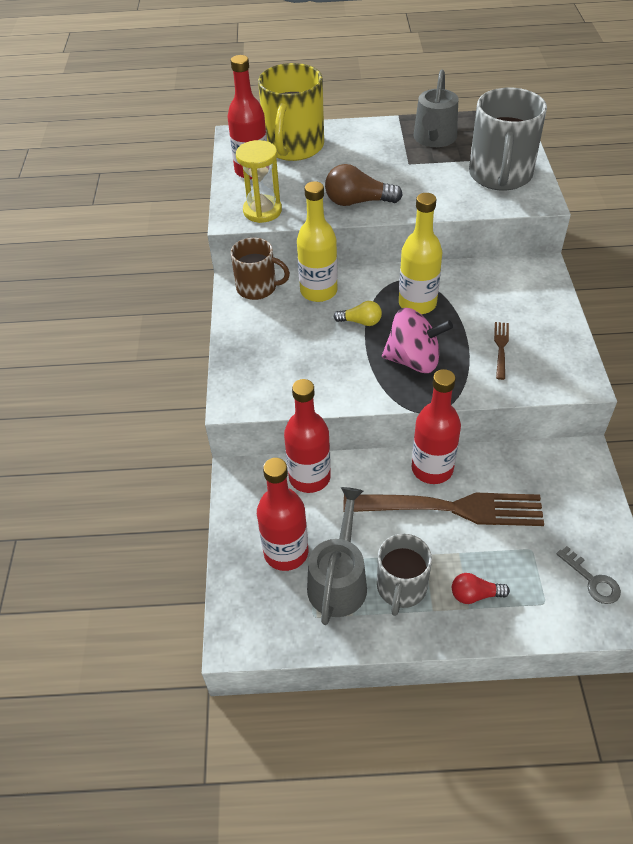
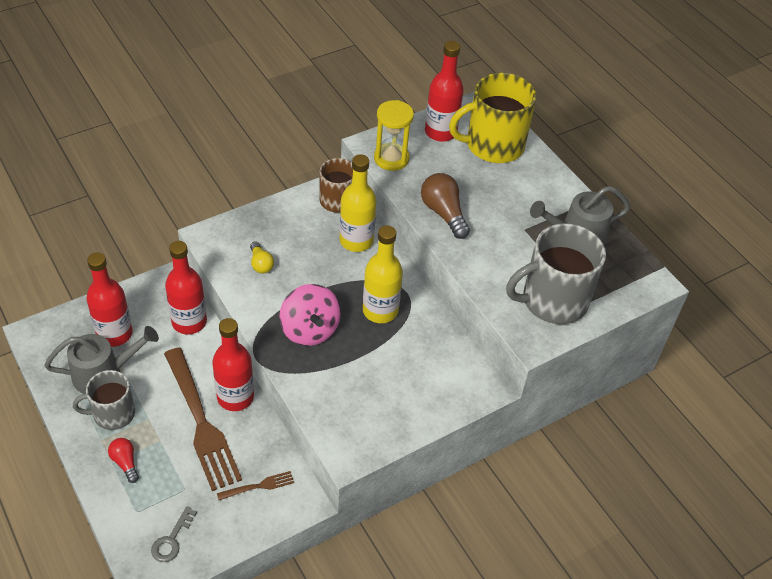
camera: 55 degrees right, 0 degrees up
(361, 322) = (335, 280): yellow light bulb -> yellow light bulb (261, 264)
(501, 348) = (358, 385): brown fork -> brown fork (258, 486)

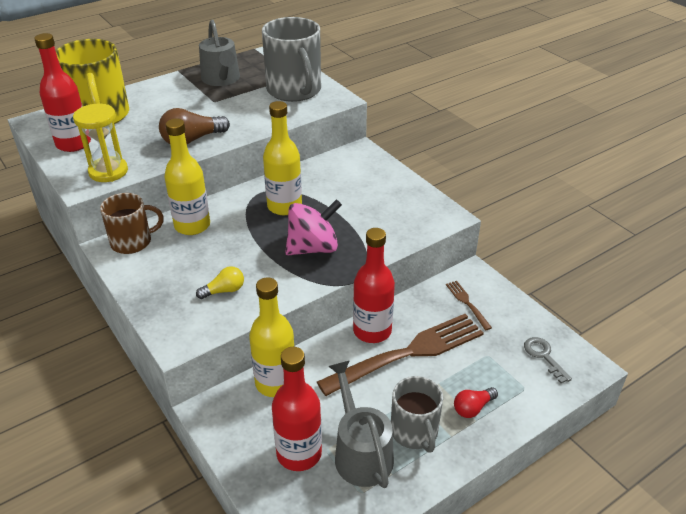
camera: 90 degrees left, 10 degrees down
(171, 540) = (543, 356): grey key -> grey key turned 135 degrees counterclockwise
(189, 322) = (276, 383): red bottle -> yellow bottle

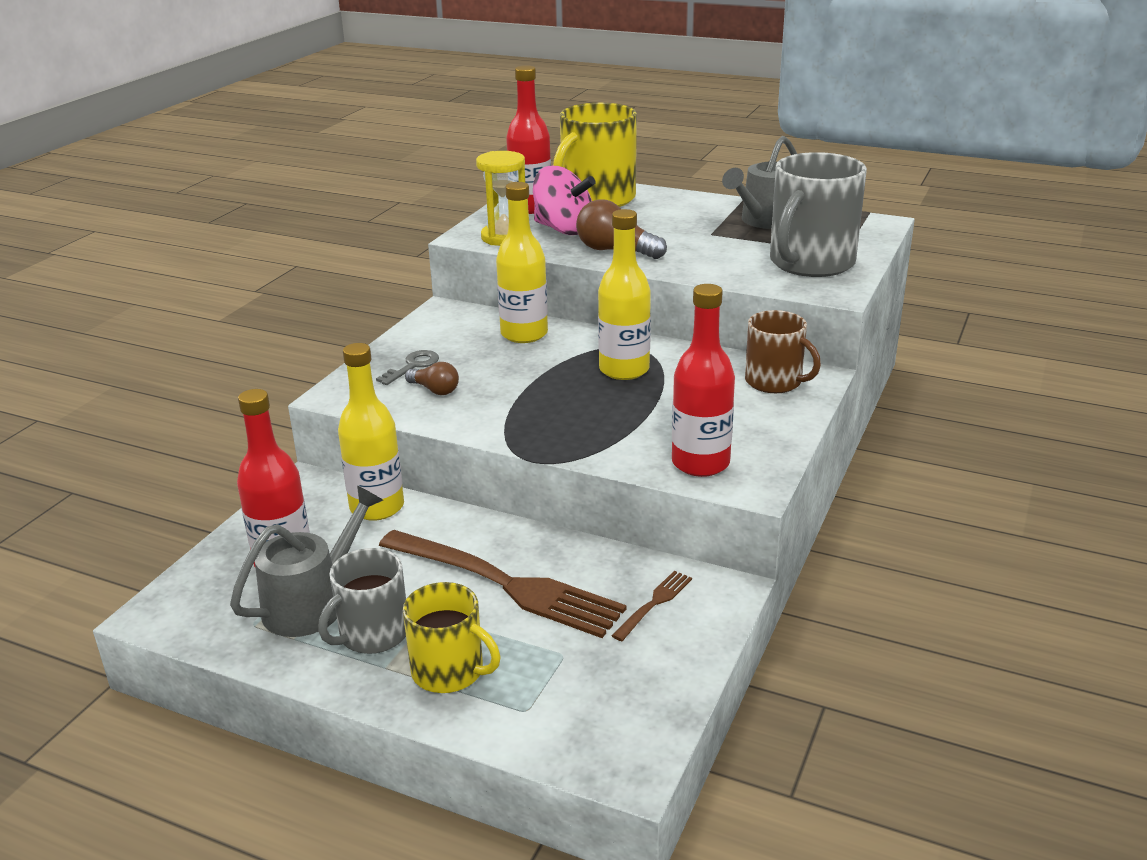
camera: 60 degrees right, 10 degrees down
(132, 242) = (462, 316): brown mug -> brown mug (774, 382)
(224, 291) = (435, 390): yellow light bulb -> brown light bulb
(313, 248) = (565, 414): pink spinning top -> pink spinning top (563, 229)
(372, 331) = (521, 543): red bottle -> red bottle (700, 463)
(473, 408) = (449, 671): red light bulb -> yellow mug
(543, 356) = (610, 712): grey key -> grey key (413, 366)

